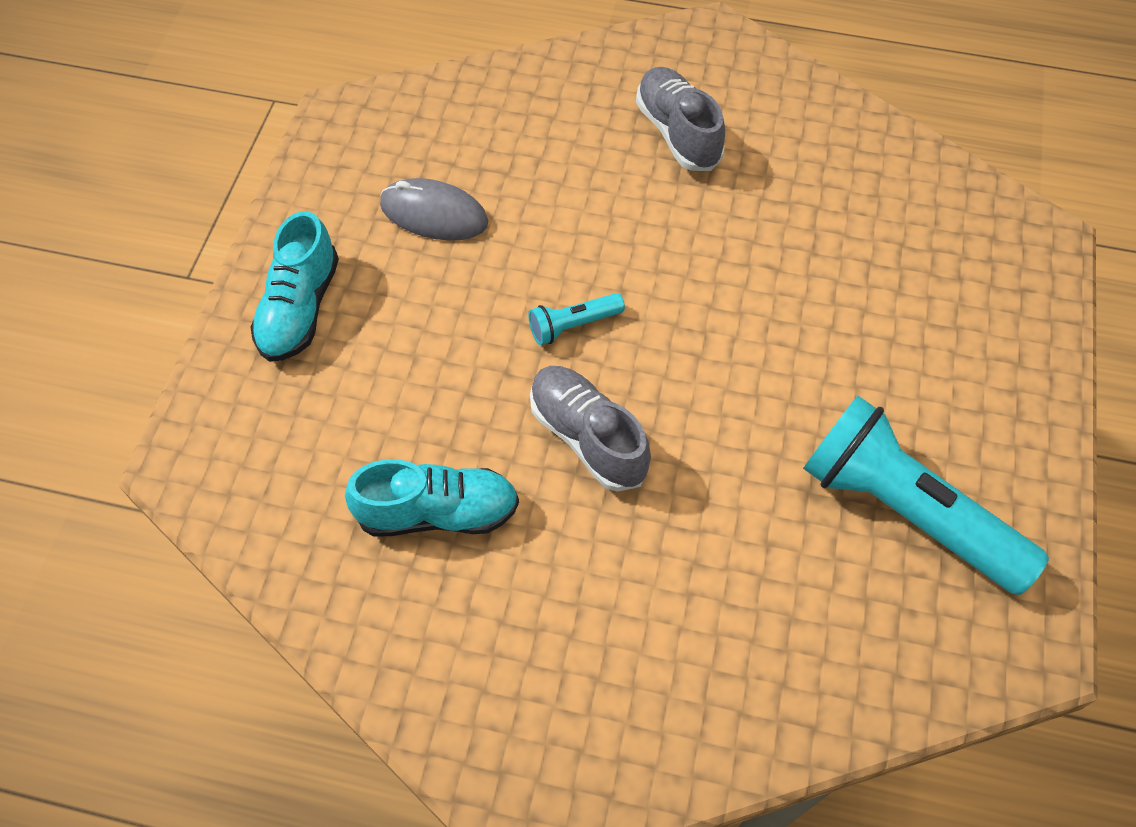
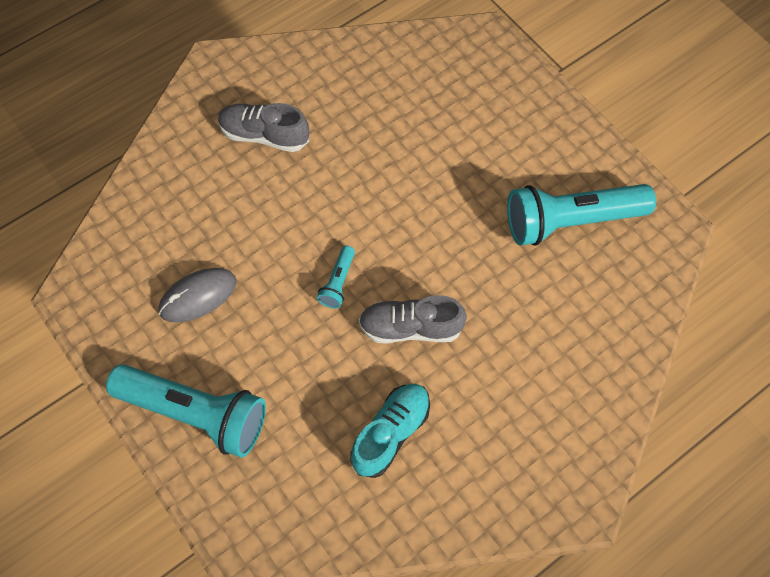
camera: 50 degrees left, 5 degrees up
(300, 309) = (195, 414): turquoise shoe -> turquoise flashlight

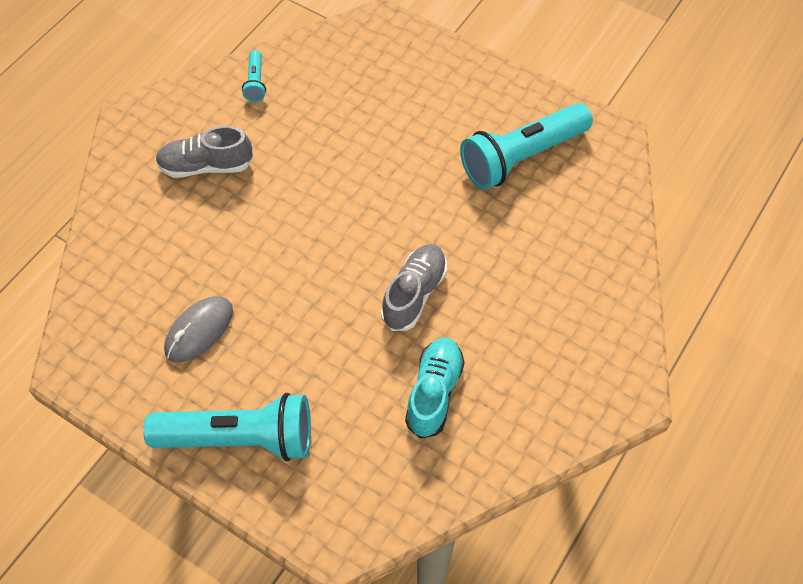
camera: 20 degrees left, 5 degrees down
(338, 282) = (330, 275): turquoise flashlight -> turquoise flashlight (255, 82)
(410, 327) = (414, 294): grey shoe -> grey shoe turned 135 degrees clockwise

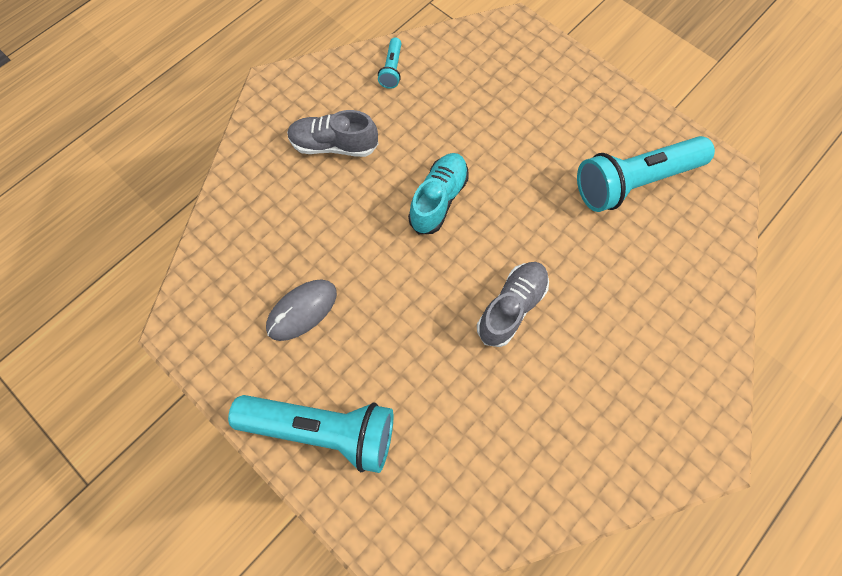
camera: 10 degrees right, 10 degrees up
(434, 392) = (517, 414): turquoise shoe -> turquoise shoe (438, 199)

